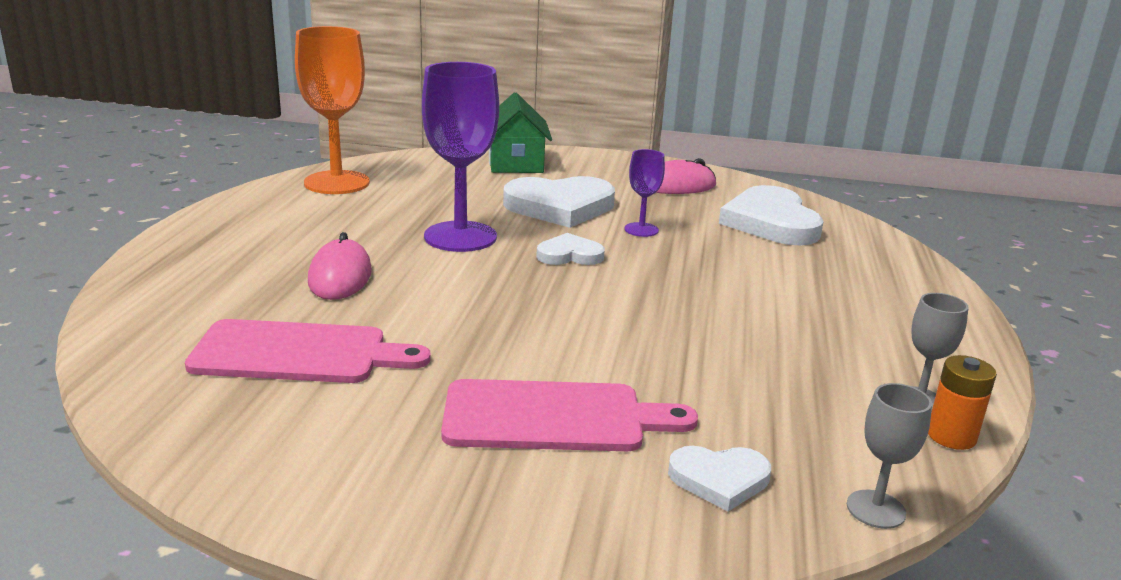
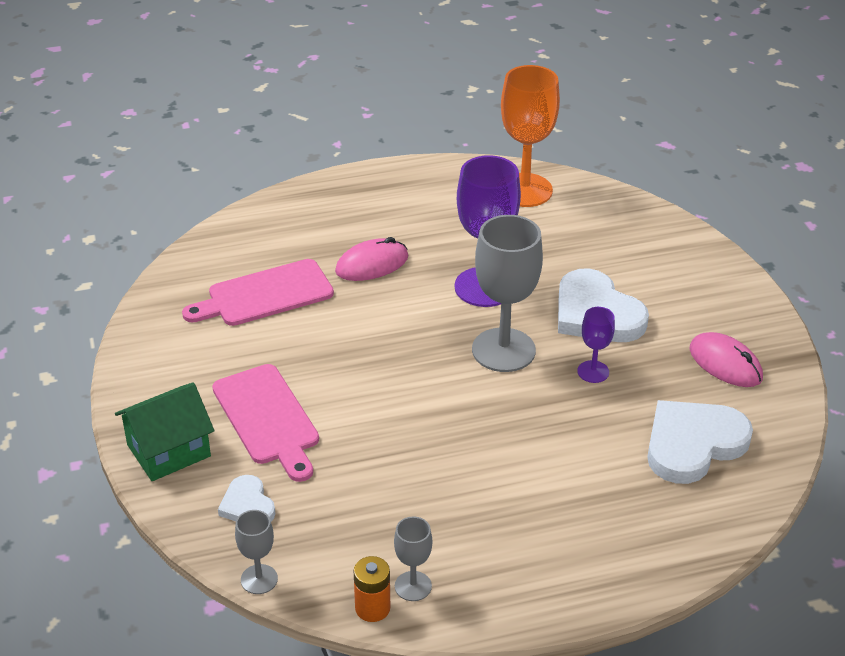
camera: 65 degrees right, 15 degrees up
(298, 353) = (265, 295): pink cutting board -> pink cutting board turned 90 degrees clockwise
(515, 164) = (670, 255): green house -> green house (168, 451)
(569, 255) = (503, 350): white heart -> grey goblet

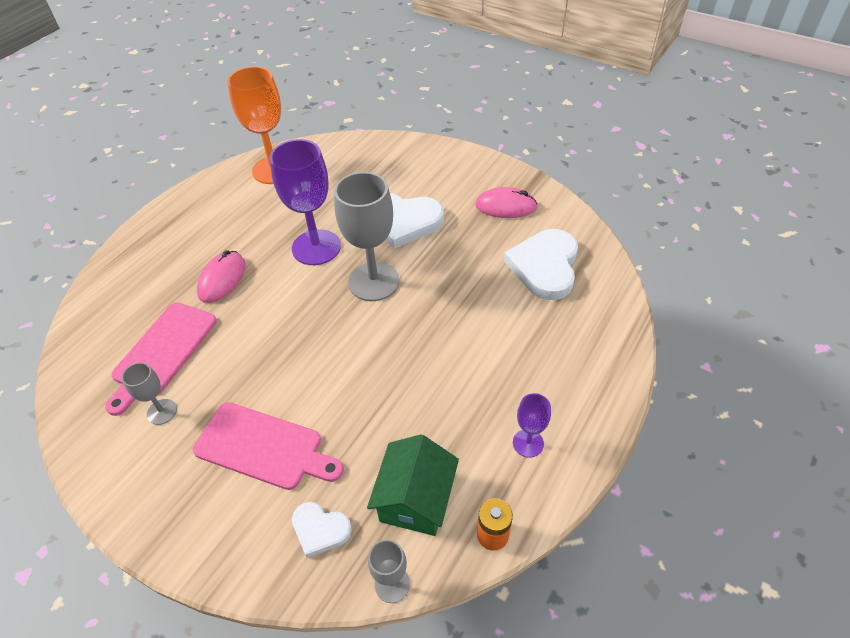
camera: 40 degrees left, 10 degrees up
(168, 451) = (210, 535): green house -> green house (415, 499)
(413, 586) = (499, 494): grey goblet -> grey goblet (162, 412)
(593, 372) = (441, 259): purple goblet -> purple goblet (528, 443)

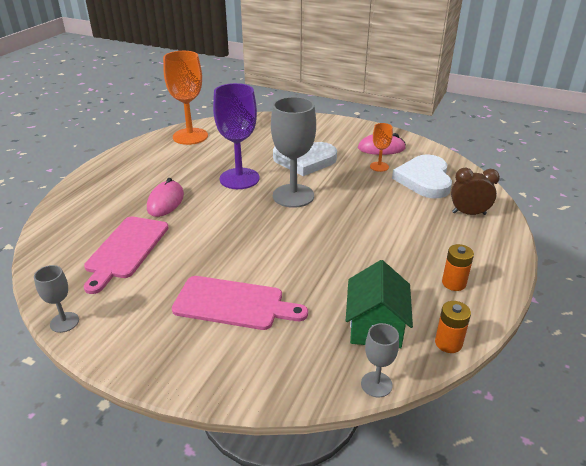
camera: 10 degrees left, 15 degrees down
(162, 412) = (135, 288): grey goblet -> grey goblet (64, 322)
(320, 529) = (301, 354): white heart -> none
(493, 239) = (379, 166): none -> orange goblet
(528, 443) = (454, 283): purple goblet -> orange battery
(583, 330) = (469, 213): none -> brown clock

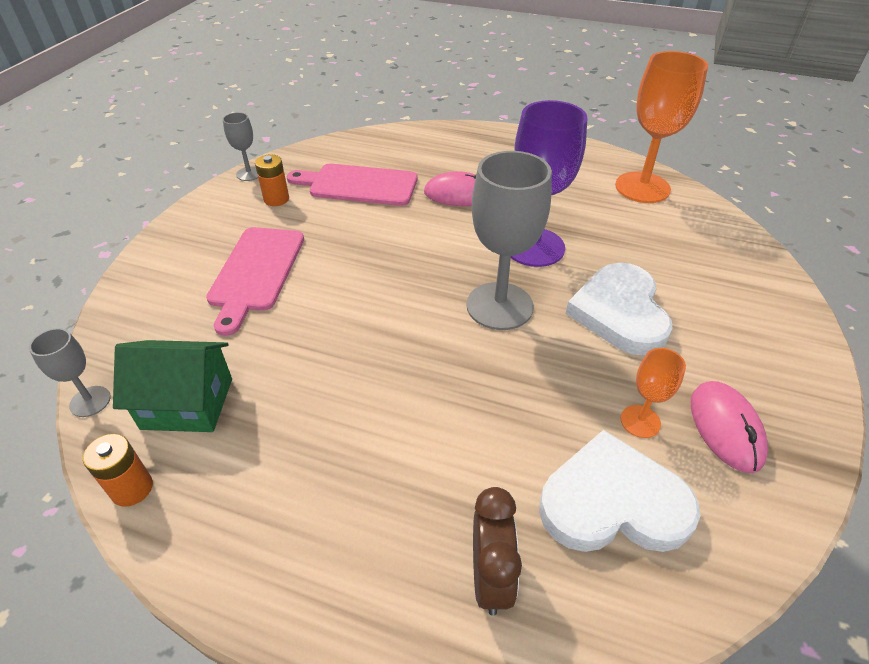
camera: 85 degrees right, 10 degrees up
(454, 283) = (264, 514): orange battery -> orange battery (276, 199)

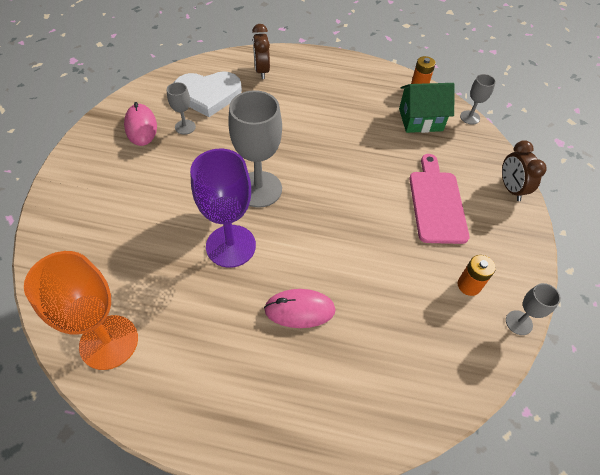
camera: 170 degrees right, 10 degrees up
(138, 281) = (510, 189): none -> brown clock
(358, 185) = (402, 315): pink cutting board -> none
(620, 312) = (177, 190): white heart -> none
(640, 421) = (185, 127): orange goblet -> grey goblet

